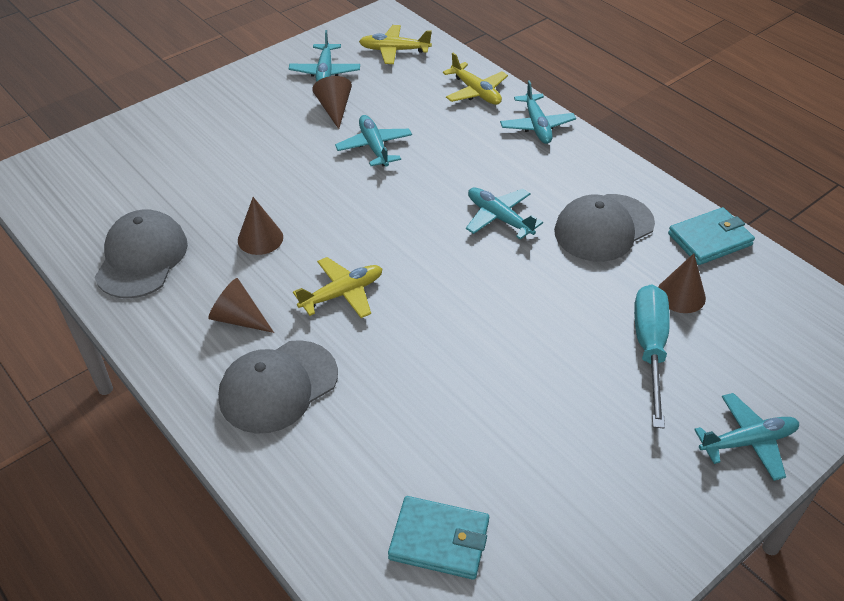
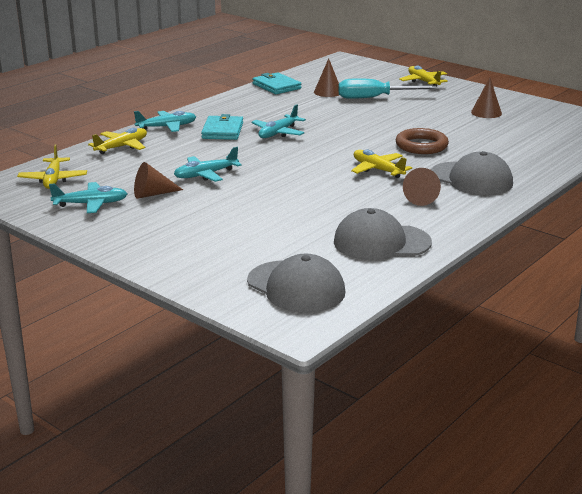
camera: 100 degrees left, 20 degrees down
(260, 238) = (335, 202): brown cone -> brown cone (486, 113)
(418, 360) = (421, 145): none -> brown ring
(439, 540) = (537, 133): turquoise wallet -> turquoise wallet (222, 131)
(603, 228) = (276, 108): grey cap -> grey cap (296, 287)
(748, 441) = (423, 82): turquoise plane -> yellow plane

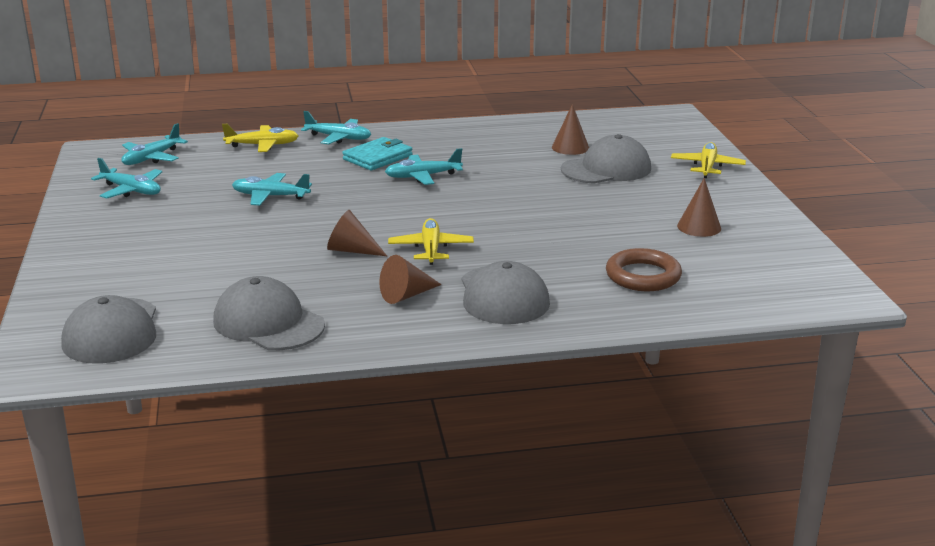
camera: 40 degrees right, 0 degrees up
(53, 179) = (151, 158): yellow plane -> turquoise plane
(152, 194) = (192, 199): brown cone -> brown cone (351, 250)
(276, 86) = (531, 125): turquoise wallet -> none
(374, 98) = (606, 169): turquoise screwdriver -> grey cap
(421, 145) = (535, 239): brown ring -> brown ring (643, 276)

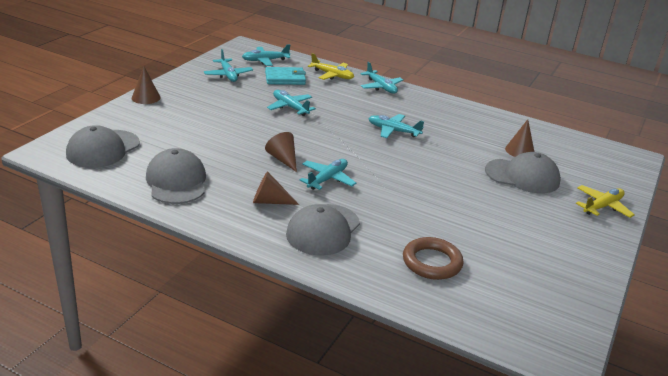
camera: 35 degrees right, 5 degrees up
(378, 157) = (385, 108): turquoise wallet -> turquoise wallet (285, 78)
(431, 249) = (327, 179): yellow plane -> turquoise plane
(699, 227) = (527, 247): brown cone -> brown cone (146, 97)

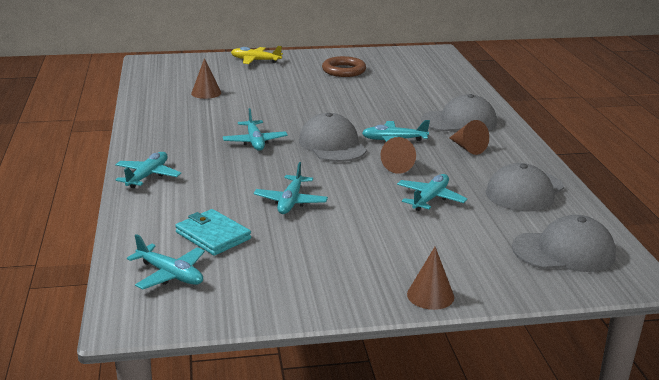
camera: 125 degrees left, 5 degrees down
(228, 75) = (266, 276): turquoise plane -> turquoise plane (430, 198)
(332, 75) = (153, 212): yellow plane -> none
(432, 262) = (423, 87): brown ring -> brown ring (343, 70)
(522, 176) = (253, 85): grey cap -> grey cap (332, 145)

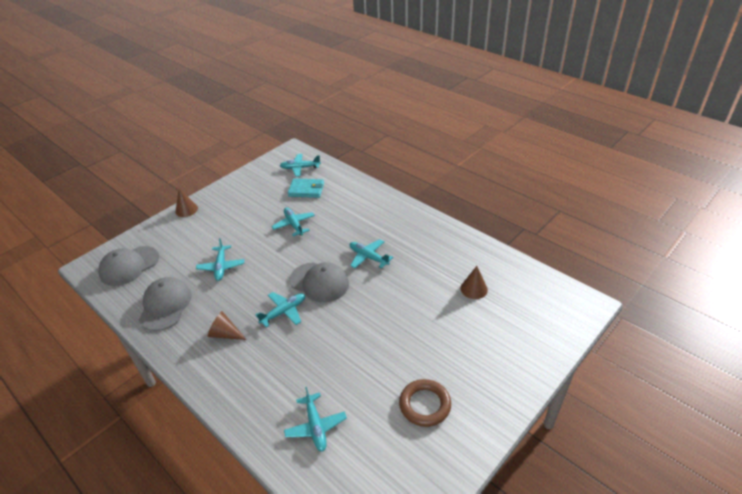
camera: 145 degrees right, 15 degrees up
(147, 176) = (384, 202): turquoise plane -> turquoise plane (316, 426)
(255, 60) = (519, 368): yellow plane -> none
(400, 166) = (259, 286): brown cone -> none
(459, 121) = (252, 371): grey cap -> none

